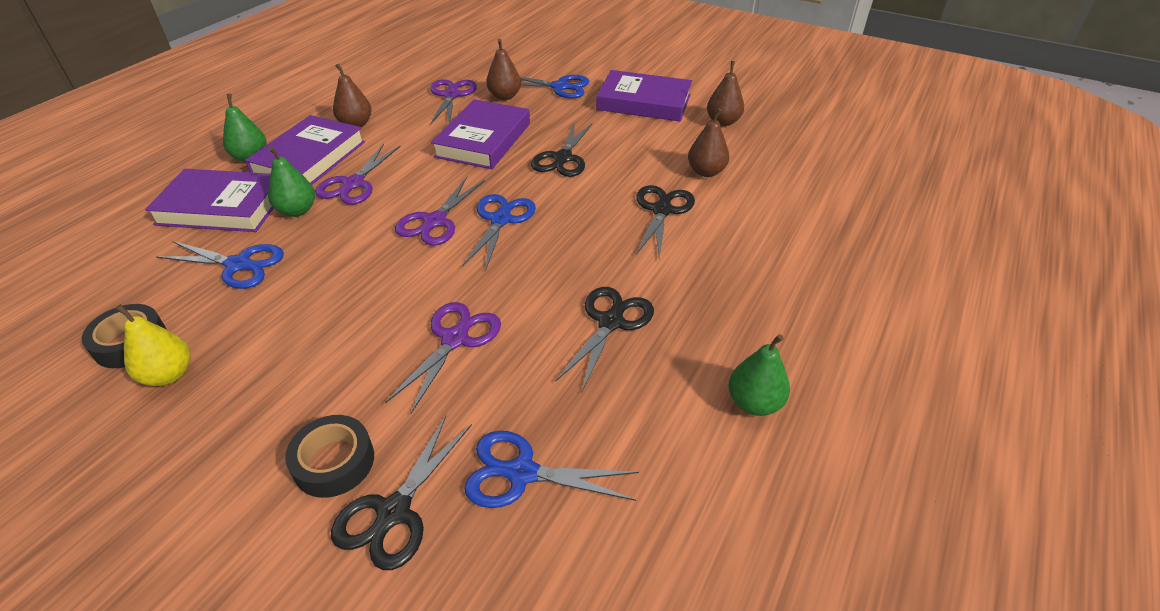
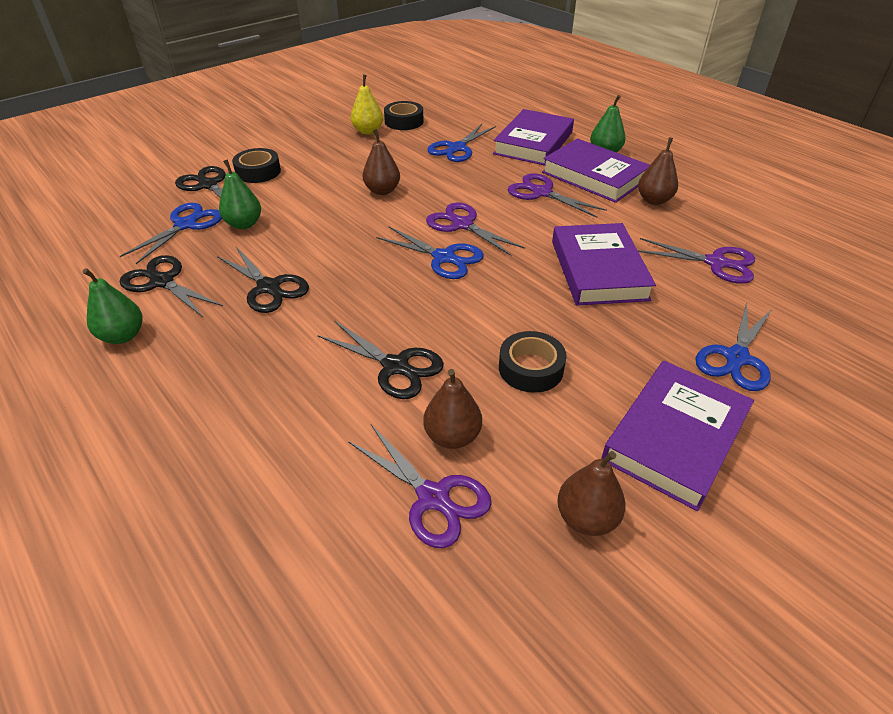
camera: 110 degrees right, 0 degrees up
(297, 210) = (513, 169): green pear -> green pear (244, 224)
(455, 339) = (315, 217): purple scissors -> purple scissors (433, 497)
(483, 140) = (598, 270): purple book -> purple book turned 45 degrees clockwise
(504, 96) = (709, 303): brown pear -> brown pear (382, 191)
(563, 158) = (538, 318): black scissors -> black scissors (162, 282)
(621, 153) = (531, 368): none -> black tape

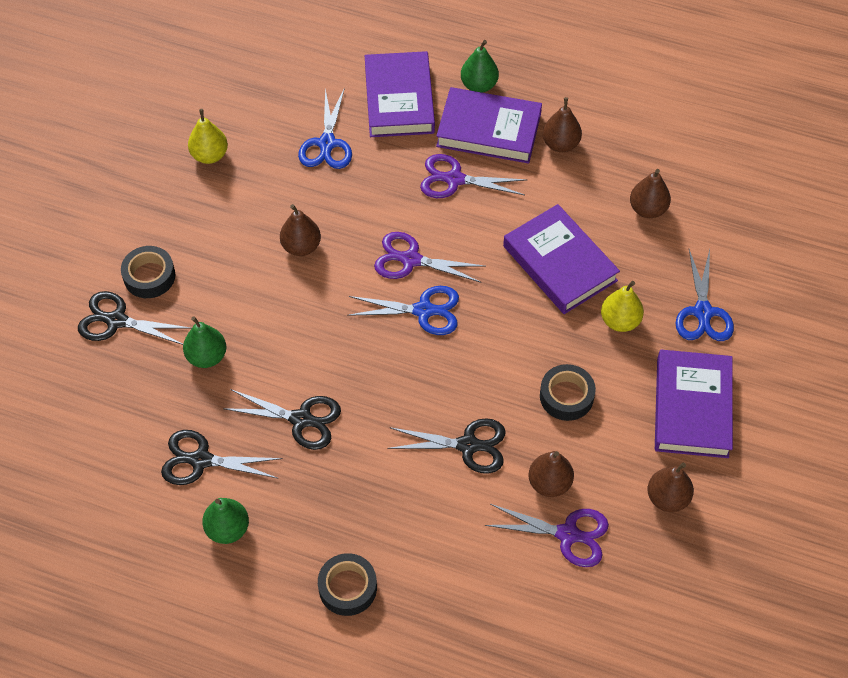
camera: 30 degrees left, 15 degrees up
(186, 225) = (150, 385): blue scissors -> none
(404, 121) = (235, 119): black tape -> black tape (347, 588)
(633, 331) = (620, 321): none -> yellow pear
(716, 263) = (647, 209): purple scissors -> brown pear

